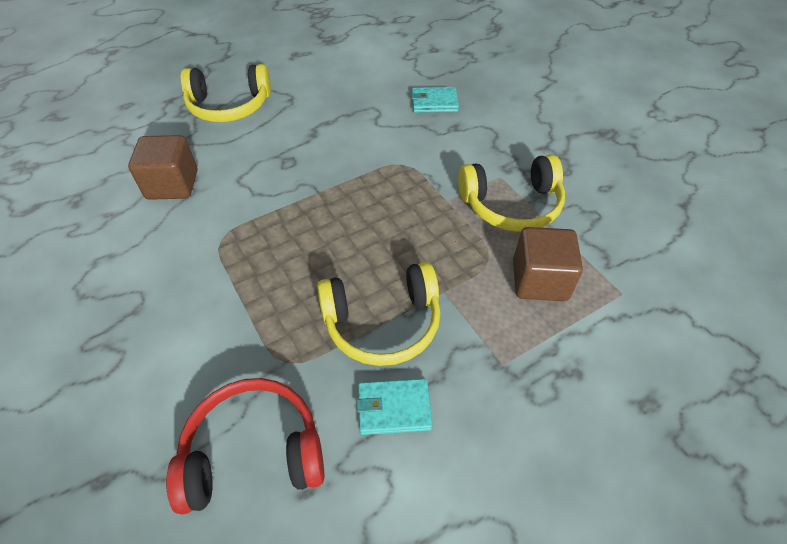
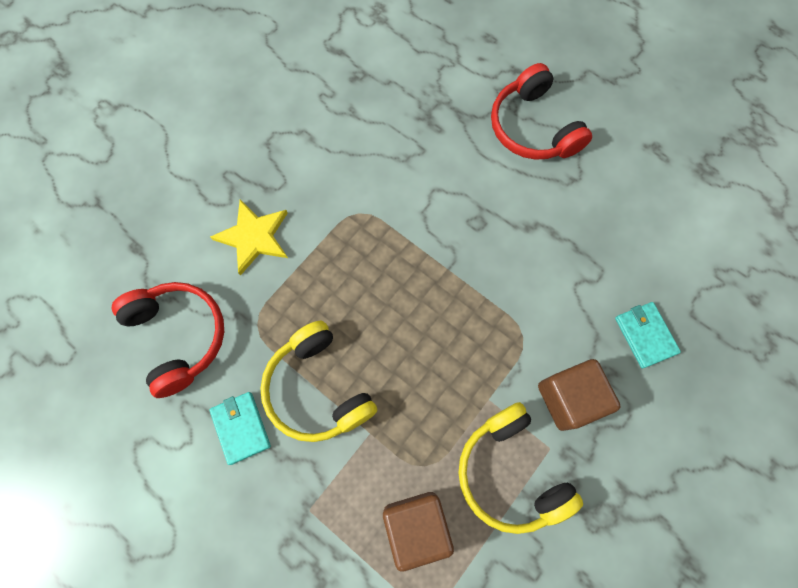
camera: 70 degrees right, 20 degrees up
(172, 185) = (405, 139): brown cube -> brown cube (569, 398)
(182, 338) = (254, 237): none -> yellow star
(229, 106) = (533, 127): yellow headphones -> red headphones

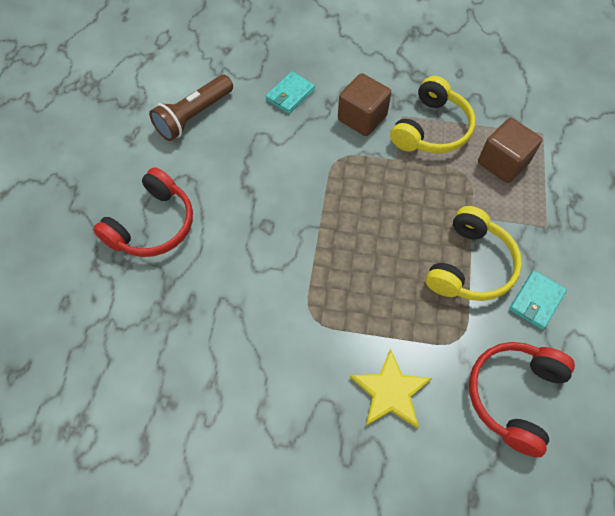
camera: 120 degrees left, 10 degrees down
(658, 218) = (194, 116): none -> brown flashlight

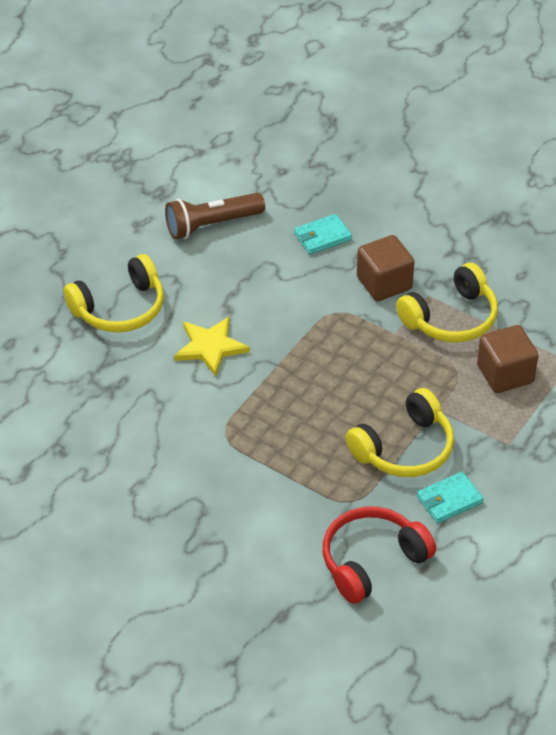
camera: 25 degrees right, 15 degrees down
(153, 225) = (120, 308): red headphones -> yellow headphones
(390, 392) = (259, 515): yellow star -> yellow star (210, 347)

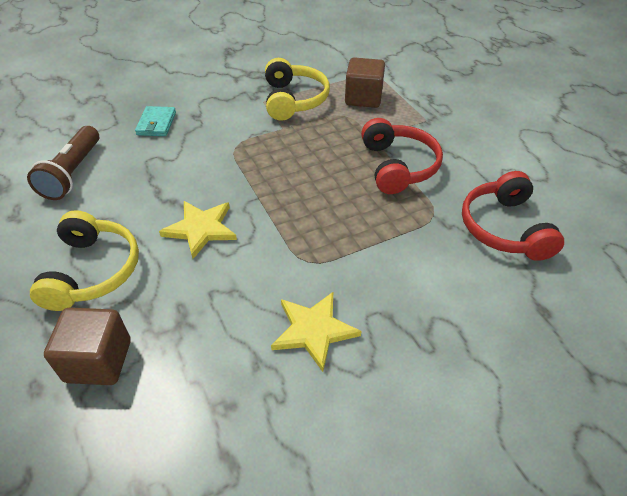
camera: 60 degrees left, 0 degrees up
(156, 470) = (314, 330): none -> yellow star
(384, 283) = (232, 114): brown cube -> brown cube (98, 361)
(404, 448) = (398, 166): yellow headphones -> red headphones
(449, 500) = (462, 164): turquoise wallet -> none

